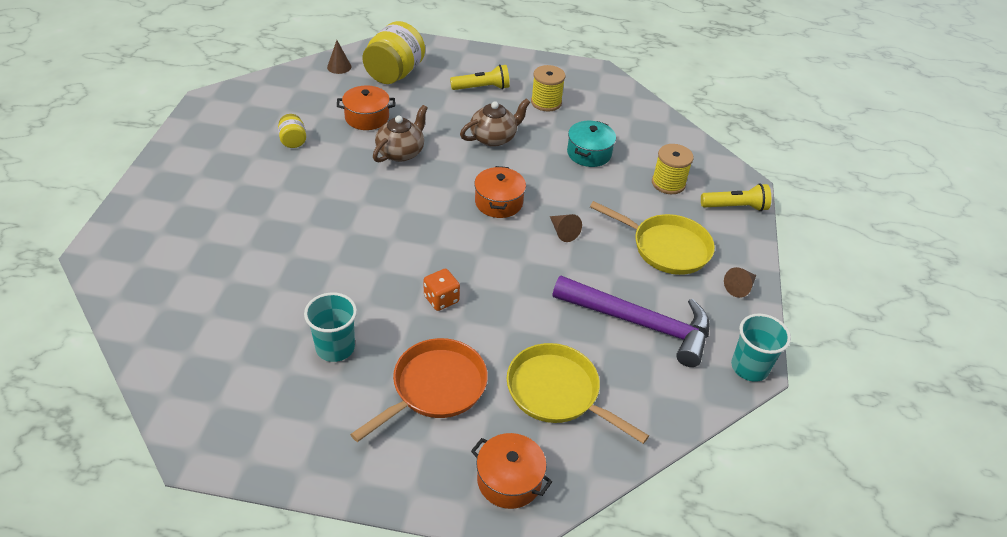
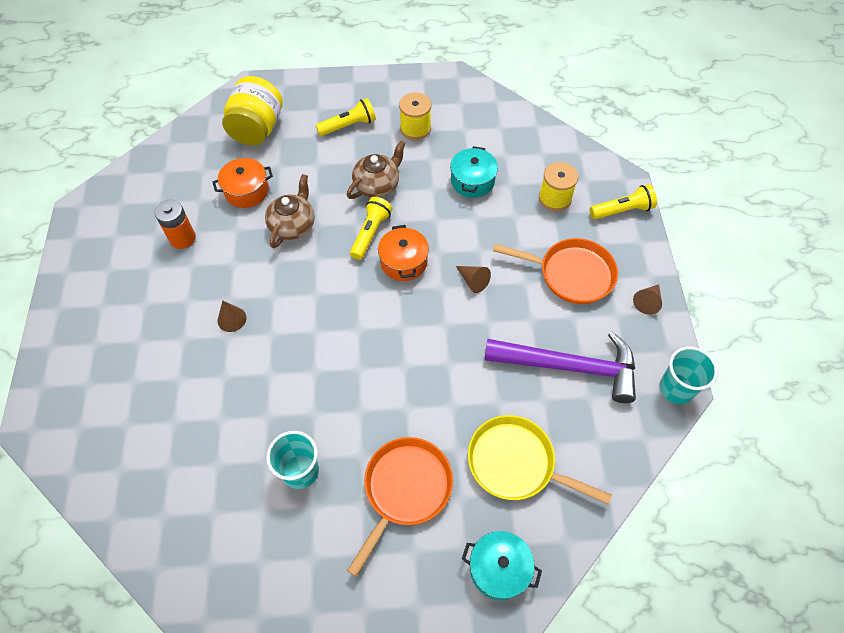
camera: 10 degrees left, 15 degrees up
(293, 141) = (182, 238): yellow jar -> orange battery
(339, 67) = (199, 133): brown cone -> brown cone (232, 319)
(441, 299) = (382, 389): orange dice -> none
(474, 173) = (371, 233): none -> yellow flashlight
(509, 480) = (499, 569): orange pot -> turquoise pot
(666, 247) = (571, 274): yellow pan -> orange pan

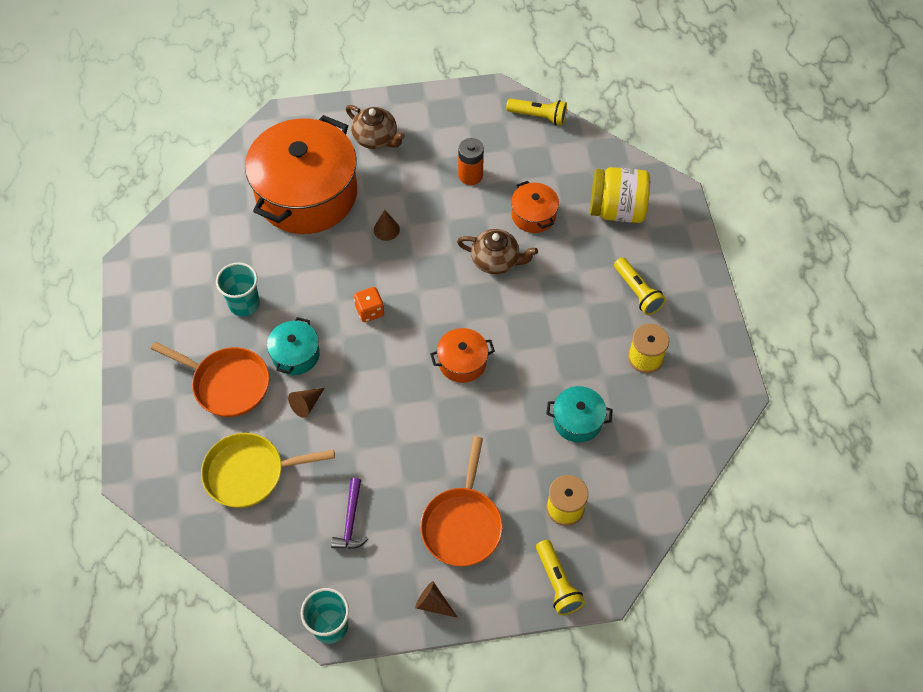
camera: 85 degrees right, 0 degrees up
(160, 399) = (307, 194): none -> orange pot
(332, 340) = (370, 311): none -> orange dice
(371, 233) = (494, 329): yellow flashlight -> yellow flashlight (538, 117)
(377, 185) = (558, 328): brown teapot -> brown teapot (376, 138)
(473, 281) = (445, 427): brown cone -> brown cone (306, 404)
(499, 569) = (158, 461): turquoise pot -> turquoise pot (295, 354)
(516, 463) = (250, 473): yellow pan -> yellow pan turned 120 degrees counterclockwise
(569, 366) = (351, 521): purple hammer -> purple hammer, size x0.49

